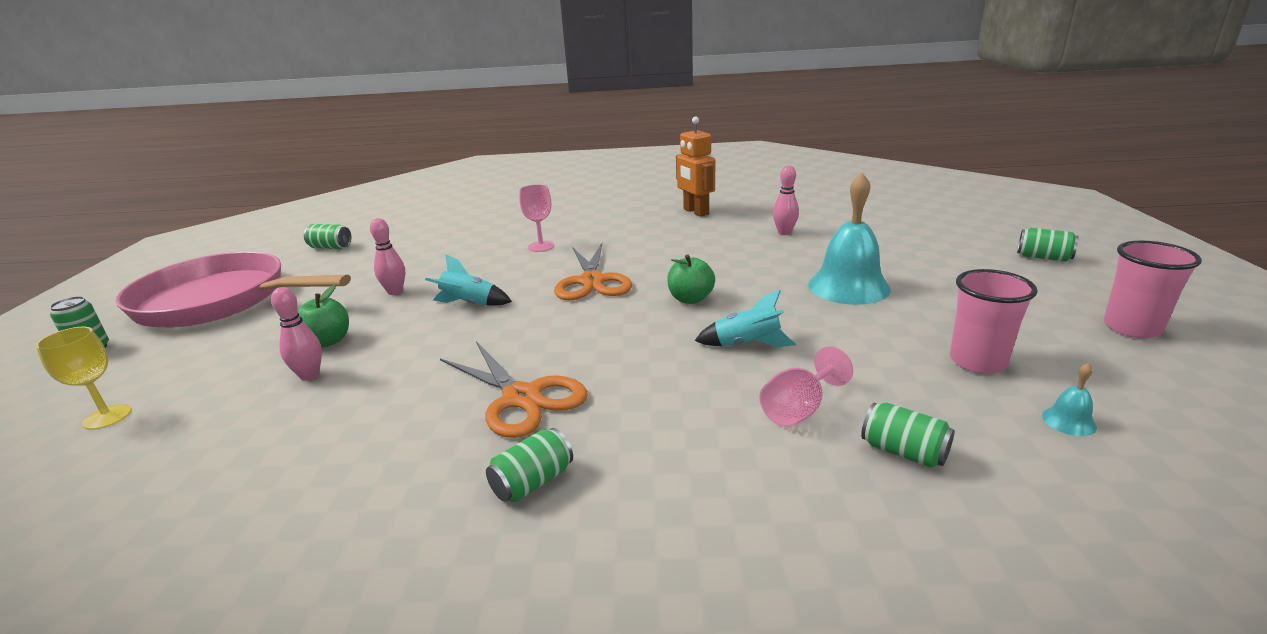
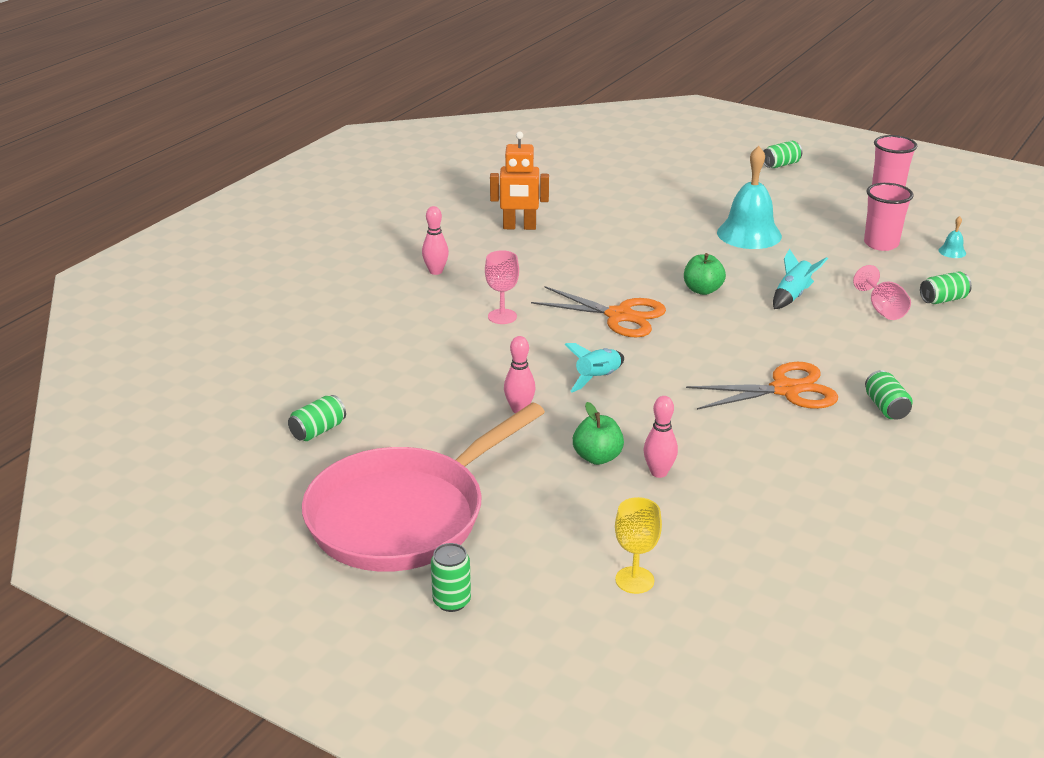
camera: 60 degrees left, 5 degrees up
(784, 233) = (624, 214): pink bowling pin -> pink bowling pin (436, 271)

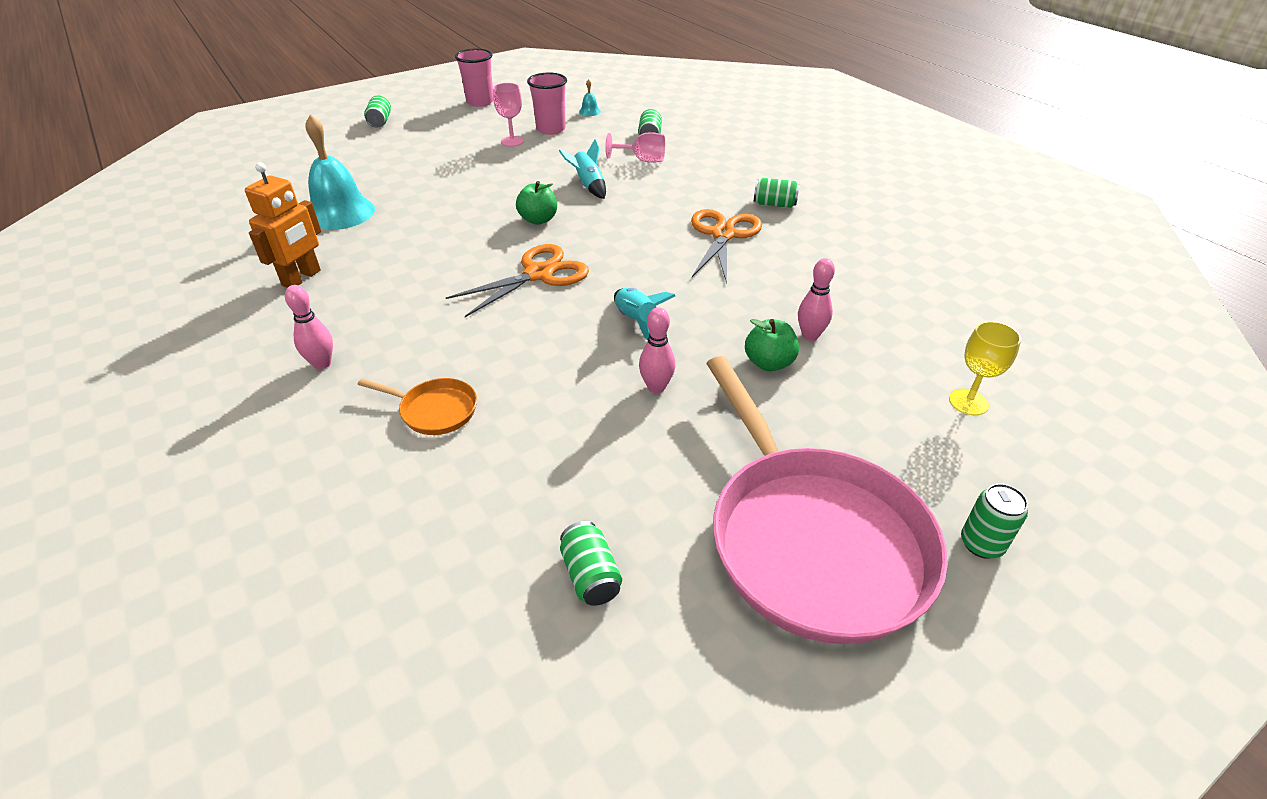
camera: 65 degrees left, 10 degrees up
(422, 327) = (434, 410): none -> orange pan
(502, 316) = (469, 344): pink goblet -> pink goblet (512, 141)
(749, 234) = (472, 170): turquoise bell -> turquoise bell (340, 213)

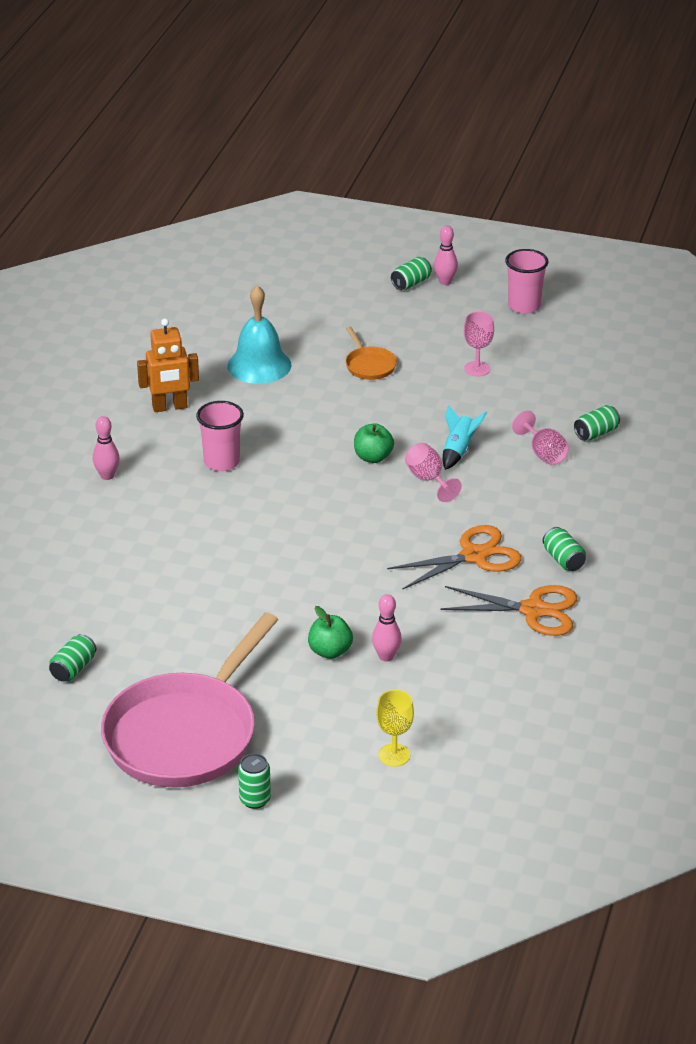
camera: 50 degrees right, 5 degrees down
(434, 410) = (122, 544): orange pan -> orange pan (369, 365)
(539, 274) = (303, 500): orange scissors -> orange scissors (533, 610)
(551, 129) = (529, 374): pink cup -> pink cup (221, 462)
(589, 111) = (597, 374): turquoise bell -> none
(602, 211) = (428, 480): none -> pink goblet
(636, 320) = (305, 572): turquoise rocket -> none
(656, 387) = (246, 616): pink bowling pin -> pink bowling pin (445, 282)

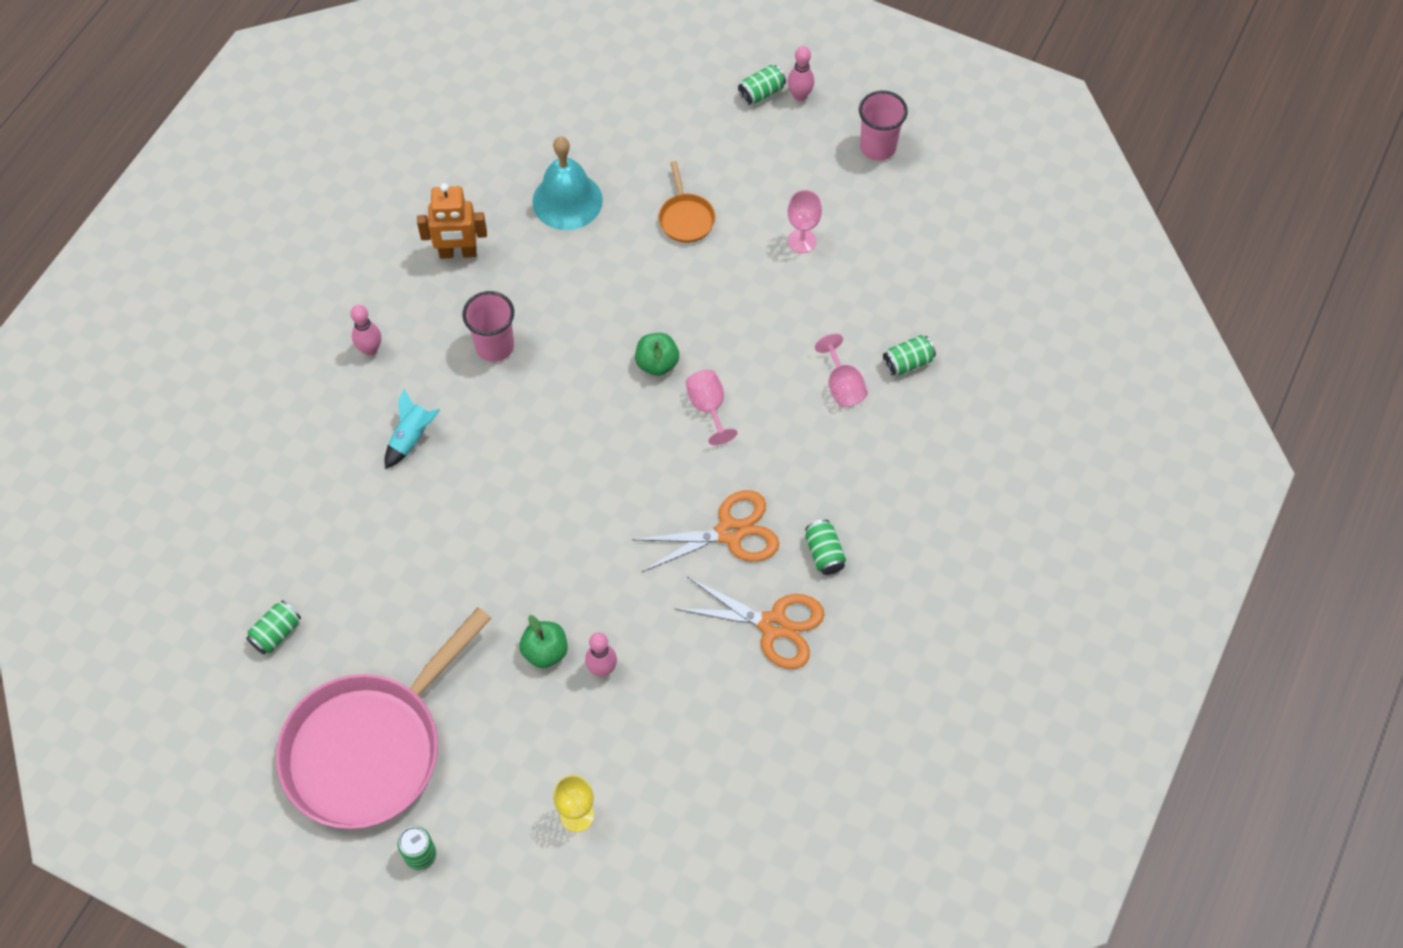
camera: 10 degrees right, 25 degrees up
(458, 450) = (751, 367): turquoise rocket -> turquoise rocket (412, 438)

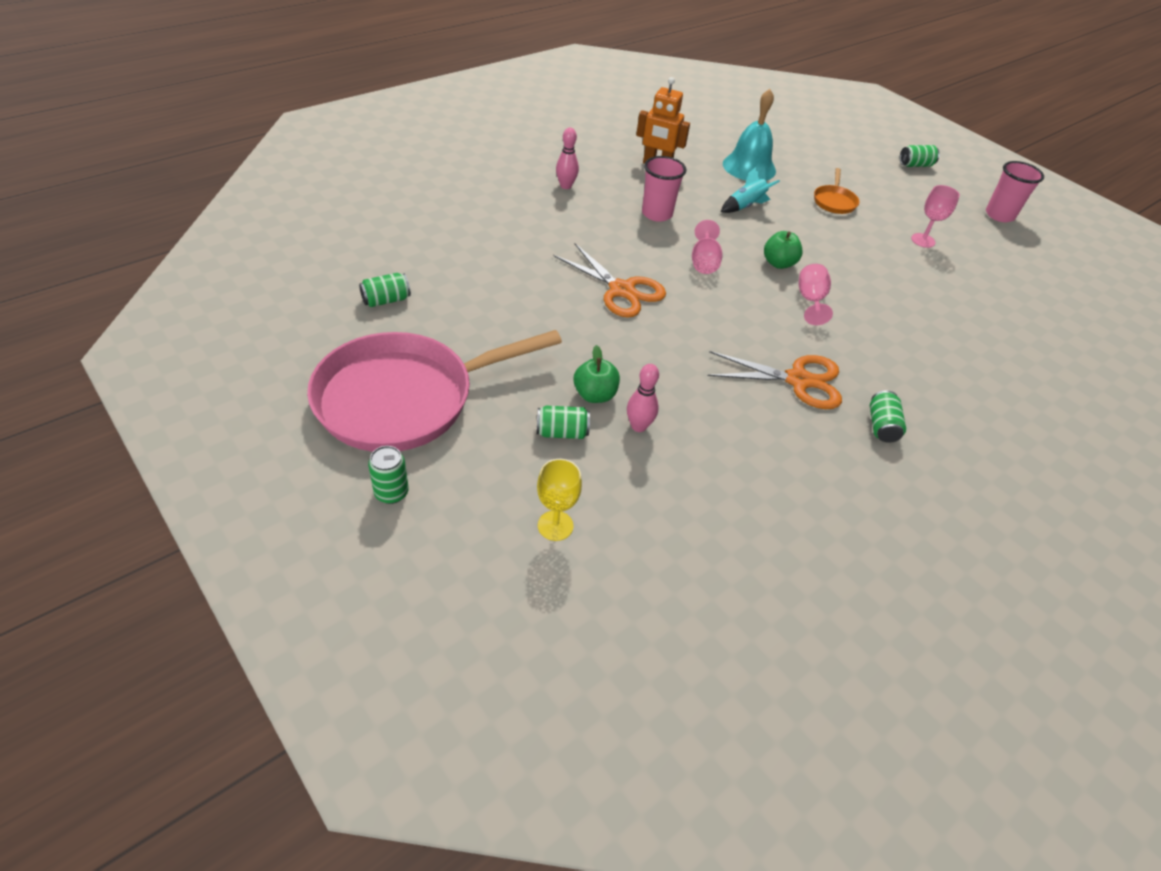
camera: 20 degrees right, 15 degrees down
(412, 438) = (566, 236): turquoise rocket -> turquoise rocket (745, 206)
(773, 625) = (814, 458): orange scissors -> orange scissors (621, 290)
(799, 95) = (944, 174): pink bowling pin -> none
(842, 386) = (932, 327): pink goblet -> pink goblet (704, 262)
(908, 362) = (996, 334): green can -> green can (562, 432)

